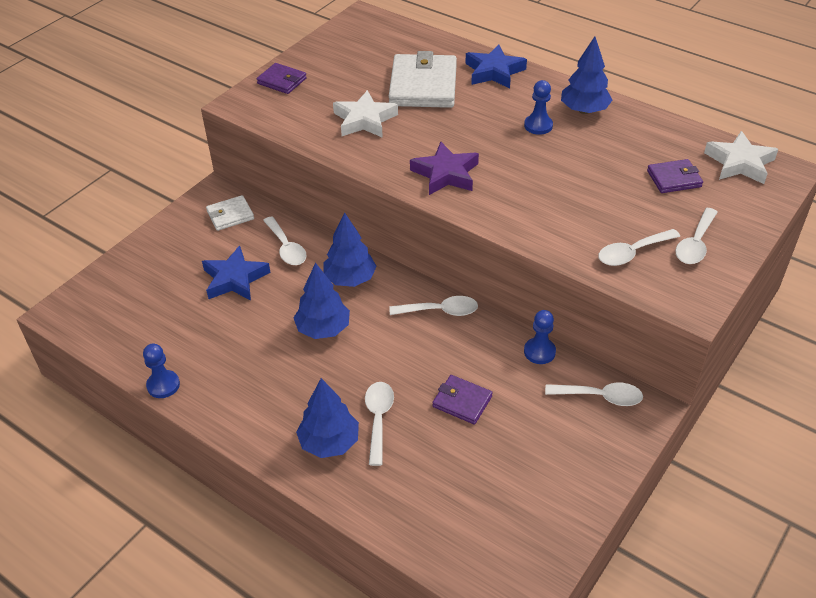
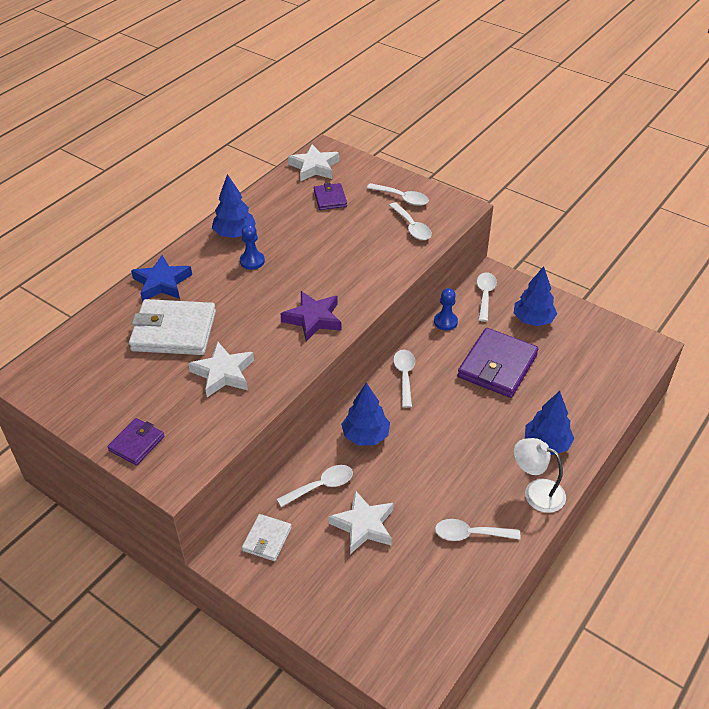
camera: 90 degrees left, 0 degrees up
(163, 385) = (501, 569): blue pawn -> none
(230, 215) = (267, 539): white wallet -> white wallet turned 45 degrees clockwise
(235, 279) = (363, 525): blue star -> white star
(257, 425) = (536, 492): none -> white lamp
(323, 329) = (427, 452): blue tree -> blue tree (533, 320)
(378, 419) = (520, 414): white spoon -> white spoon (470, 534)
(462, 401) = (497, 366): purple wallet -> purple wallet, size x1.91

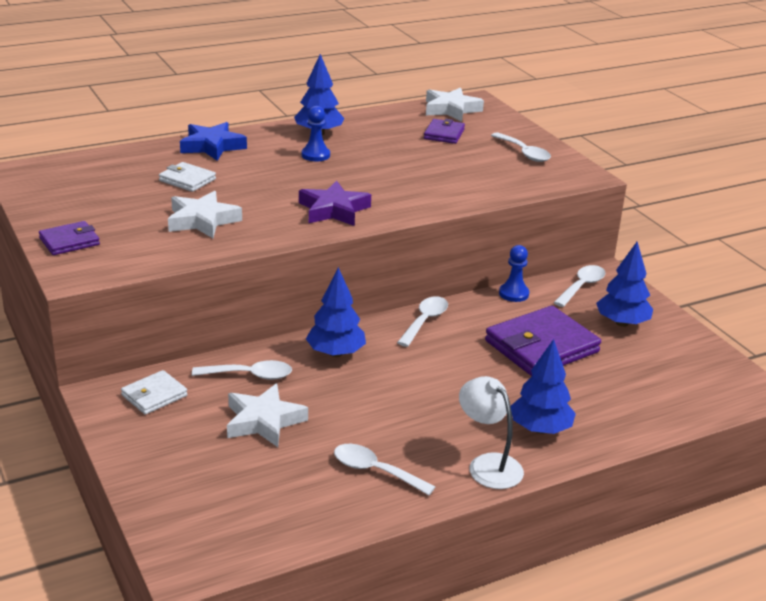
camera: 25 degrees right, 15 degrees down
(174, 331) = (187, 180): white wallet -> white wallet, size x0.52
(412, 227) = (512, 175): white spoon -> none

